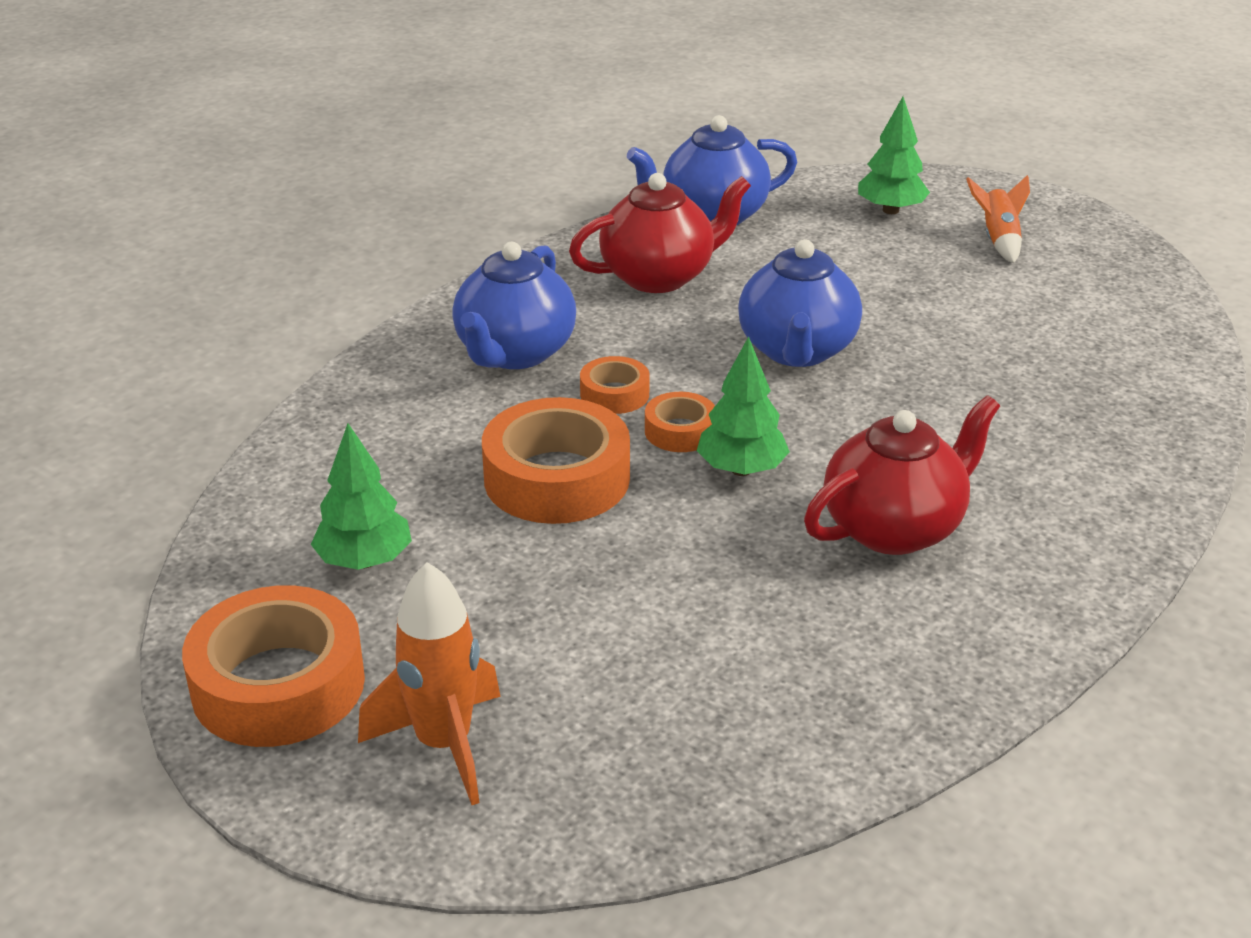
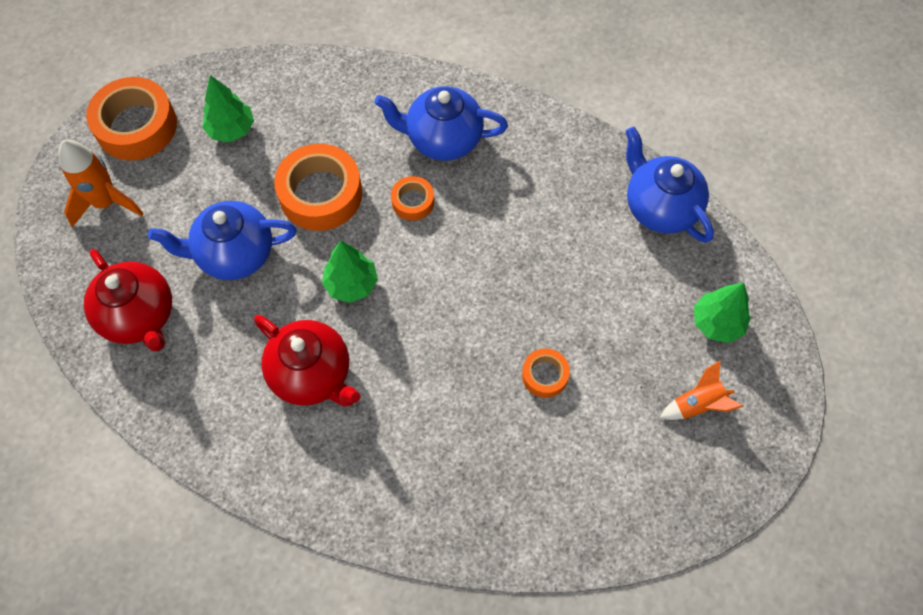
camera: 75 degrees right, 30 degrees up
(659, 276) = (561, 194): red teapot -> red teapot (139, 316)
(680, 431) = (383, 244): orange tape -> orange tape (545, 375)
(797, 350) = (493, 292): blue teapot -> blue teapot (234, 254)

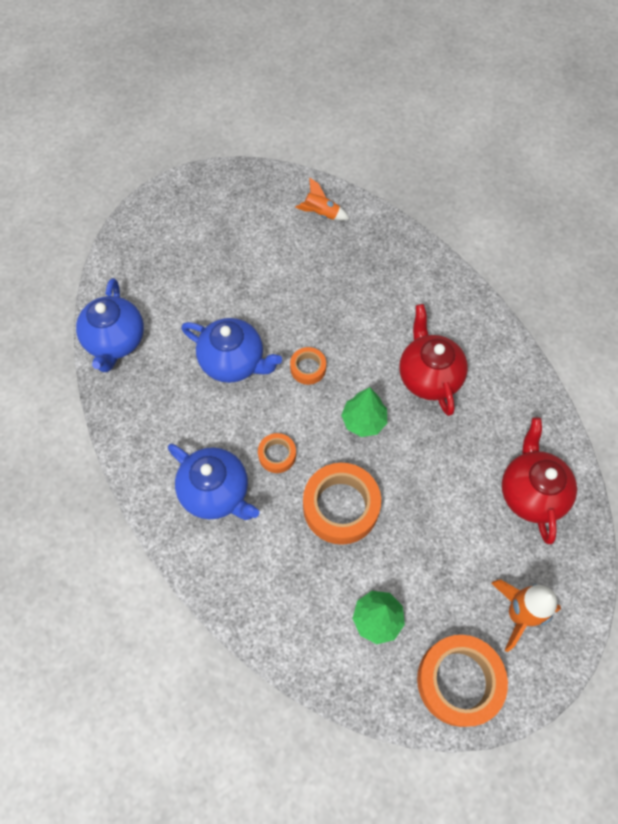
camera: 145 degrees left, 0 degrees up
(234, 254) = (435, 498): blue teapot -> blue teapot (233, 362)
(545, 375) = (282, 288): orange tape -> orange tape (308, 368)
(697, 404) = (210, 223): orange rocket -> orange rocket (321, 214)
(717, 323) = (155, 255): green tree -> none

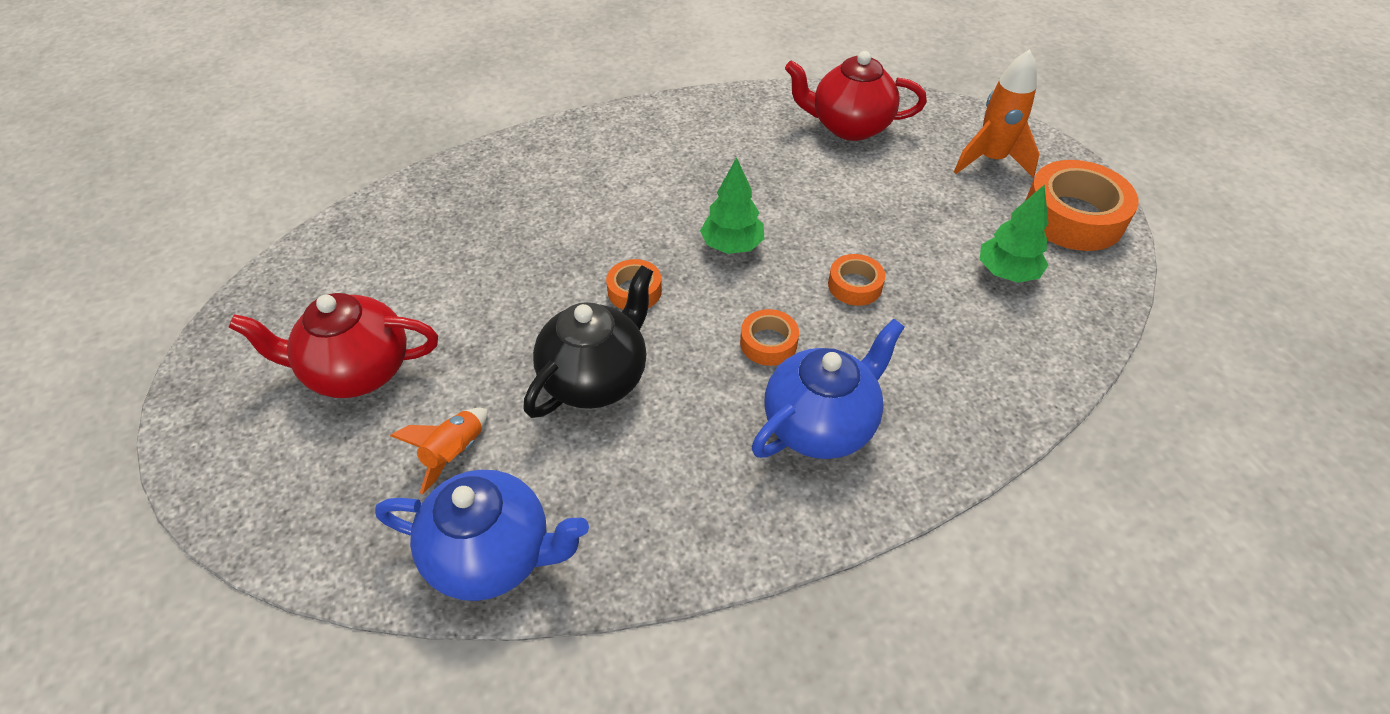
camera: 80 degrees left, 15 degrees down
(233, 362) = (596, 378): blue teapot -> black teapot
(321, 214) = (370, 241): orange rocket -> orange rocket (455, 453)
(341, 507) = (854, 285): orange tape -> orange tape, size x0.51
(428, 376) = (681, 178): red teapot -> red teapot (358, 371)

